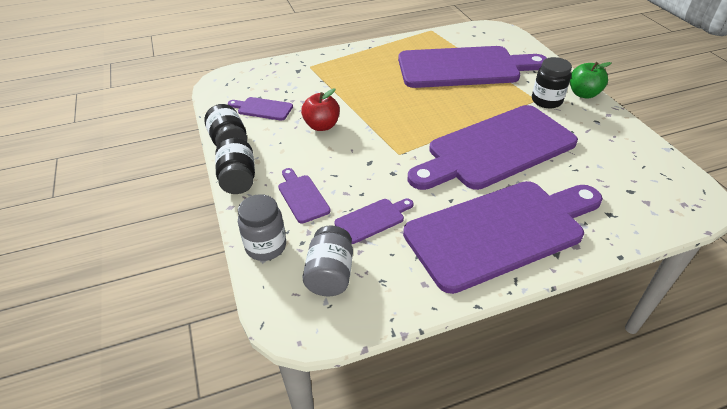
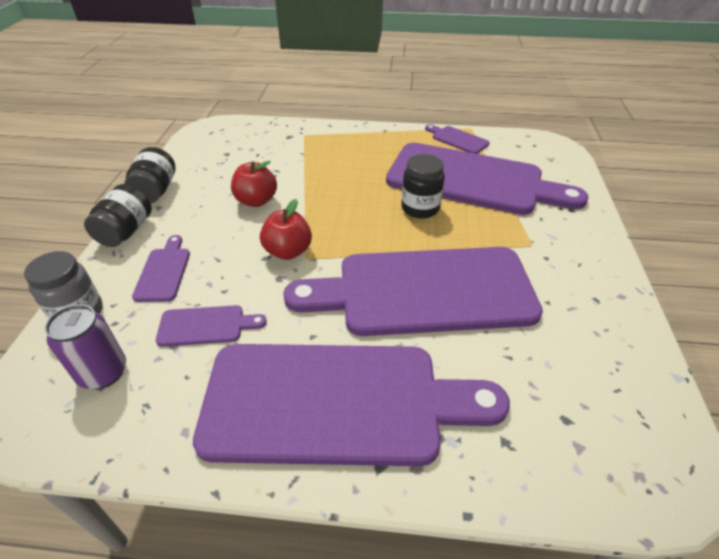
camera: 25 degrees right, 0 degrees up
(263, 109) = (218, 166): purple cutting board -> purple cutting board (457, 139)
(330, 274) = (103, 373): grey jar -> purple can
(381, 153) = (288, 251): none -> red apple
(546, 101) = (545, 250): black jar -> black jar (420, 208)
(583, 94) = (606, 257): green apple -> none

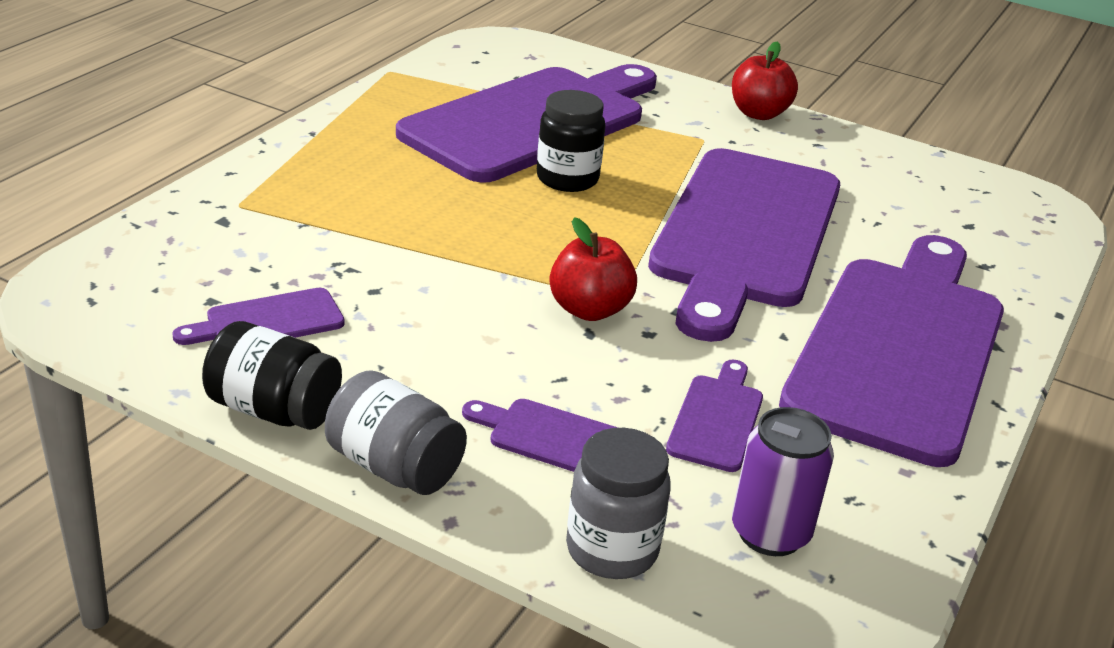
camera: 70 degrees left, 10 degrees down
(126, 231) = (394, 467): black jar -> grey jar
(256, 201) = (420, 305): red apple -> red apple (758, 113)
(457, 139) = (411, 91): purple cutting board -> purple cutting board (268, 321)

